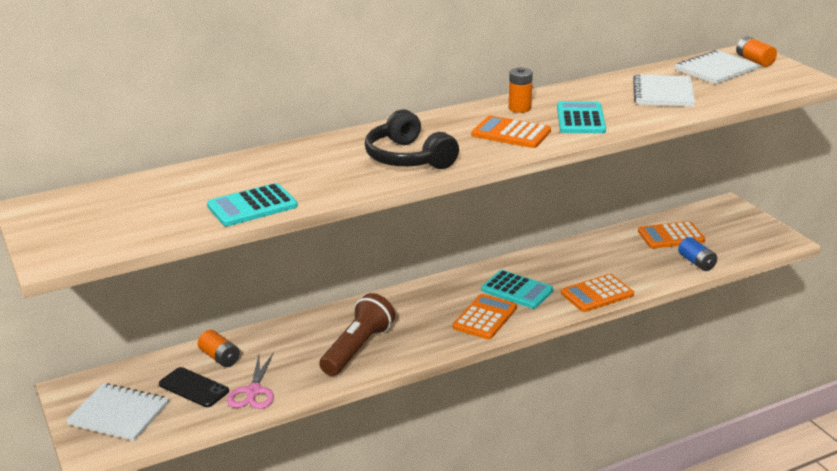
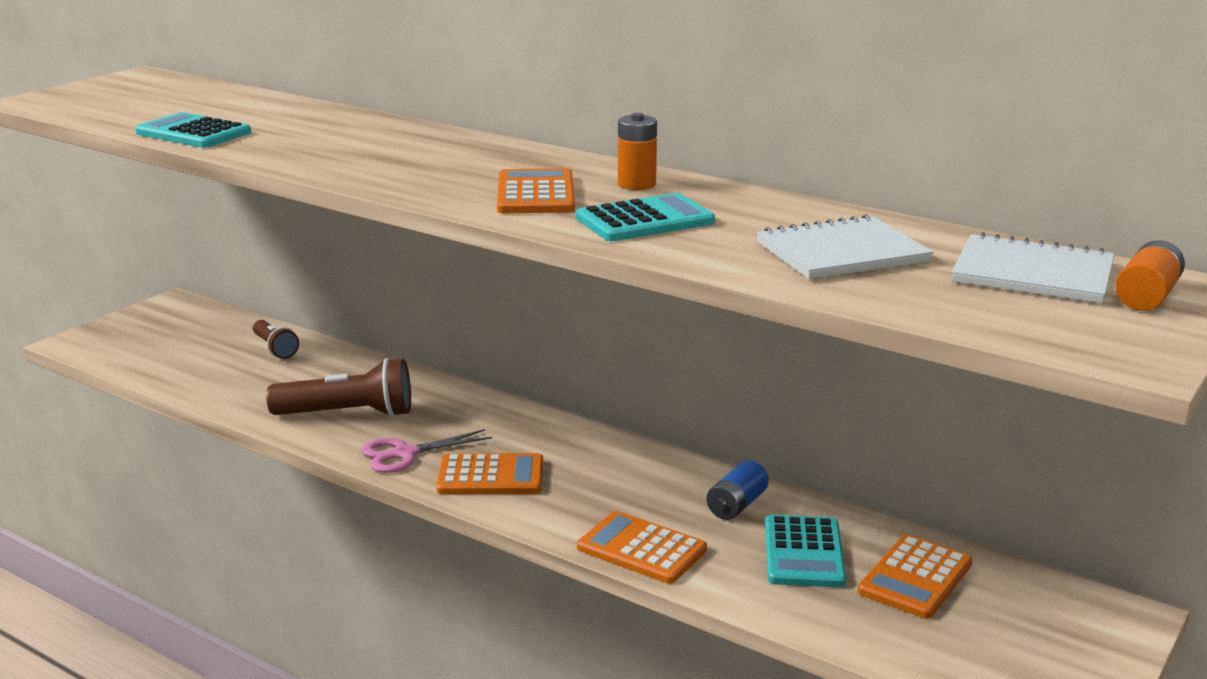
camera: 60 degrees right, 5 degrees down
(119, 414) = (142, 334): white notebook -> none
(194, 387) = (209, 353): black phone -> none
(220, 358) = (275, 348): orange battery -> brown flashlight
(253, 392) = (218, 383): pink scissors -> pink scissors (404, 454)
(408, 158) = (391, 164): black headphones -> none
(517, 290) = (587, 482): turquoise calculator -> turquoise calculator (804, 553)
(671, 236) = (915, 578): orange calculator -> orange calculator turned 105 degrees counterclockwise
(696, 263) = (851, 624): blue battery -> blue battery (736, 505)

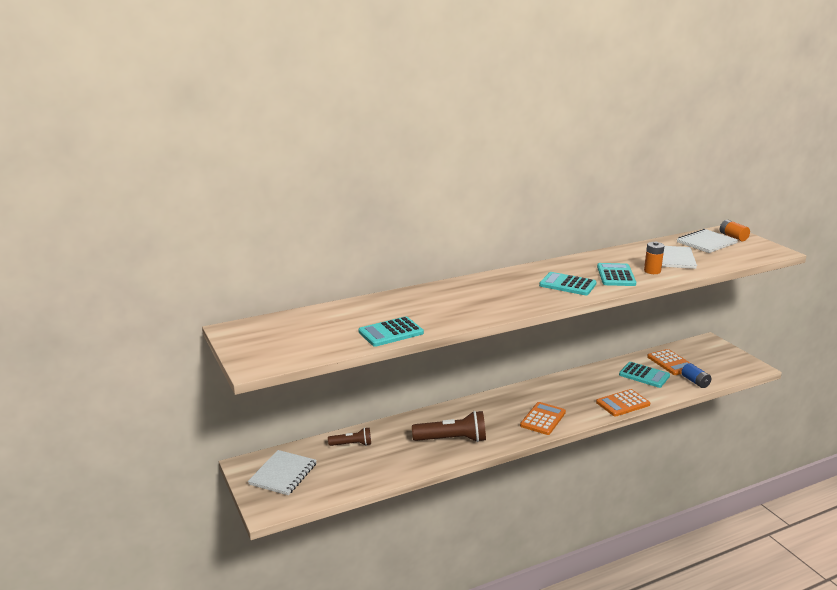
camera: 60 degrees left, 0 degrees up
(166, 328) = (283, 474): none -> white notebook
(348, 414) = (452, 439): brown flashlight -> brown flashlight turned 60 degrees clockwise
(404, 454) = (506, 434): pink scissors -> none
(535, 194) = (567, 285): orange calculator -> turquoise calculator
(636, 184) = (570, 267): orange battery -> orange battery (652, 271)
(736, 505) = (603, 376): blue battery -> blue battery (695, 382)

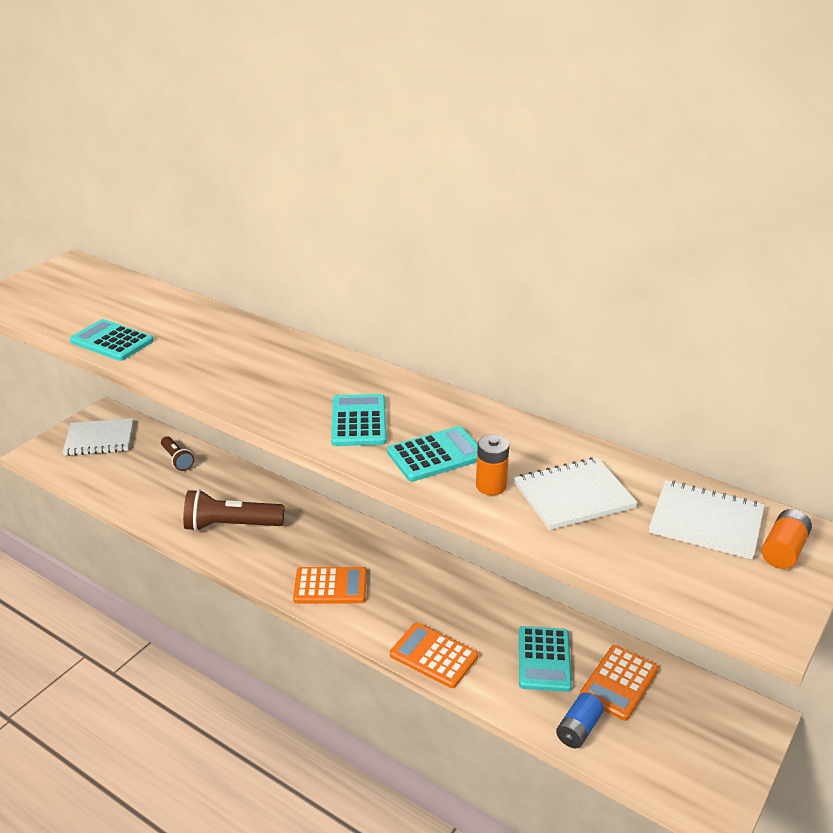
camera: 60 degrees right, 10 degrees up
(452, 439) = (231, 525): brown flashlight -> brown flashlight turned 120 degrees clockwise

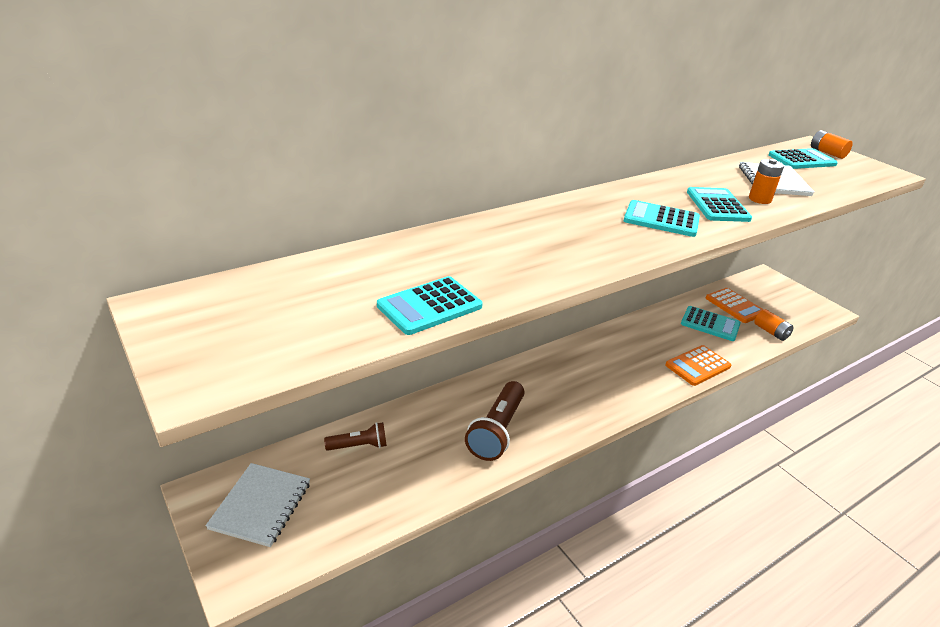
camera: 70 degrees left, 0 degrees up
(330, 586) = (607, 393): orange calculator -> none
(578, 729) = (771, 332): blue battery -> orange battery
(706, 522) = (801, 160): white notebook -> turquoise calculator

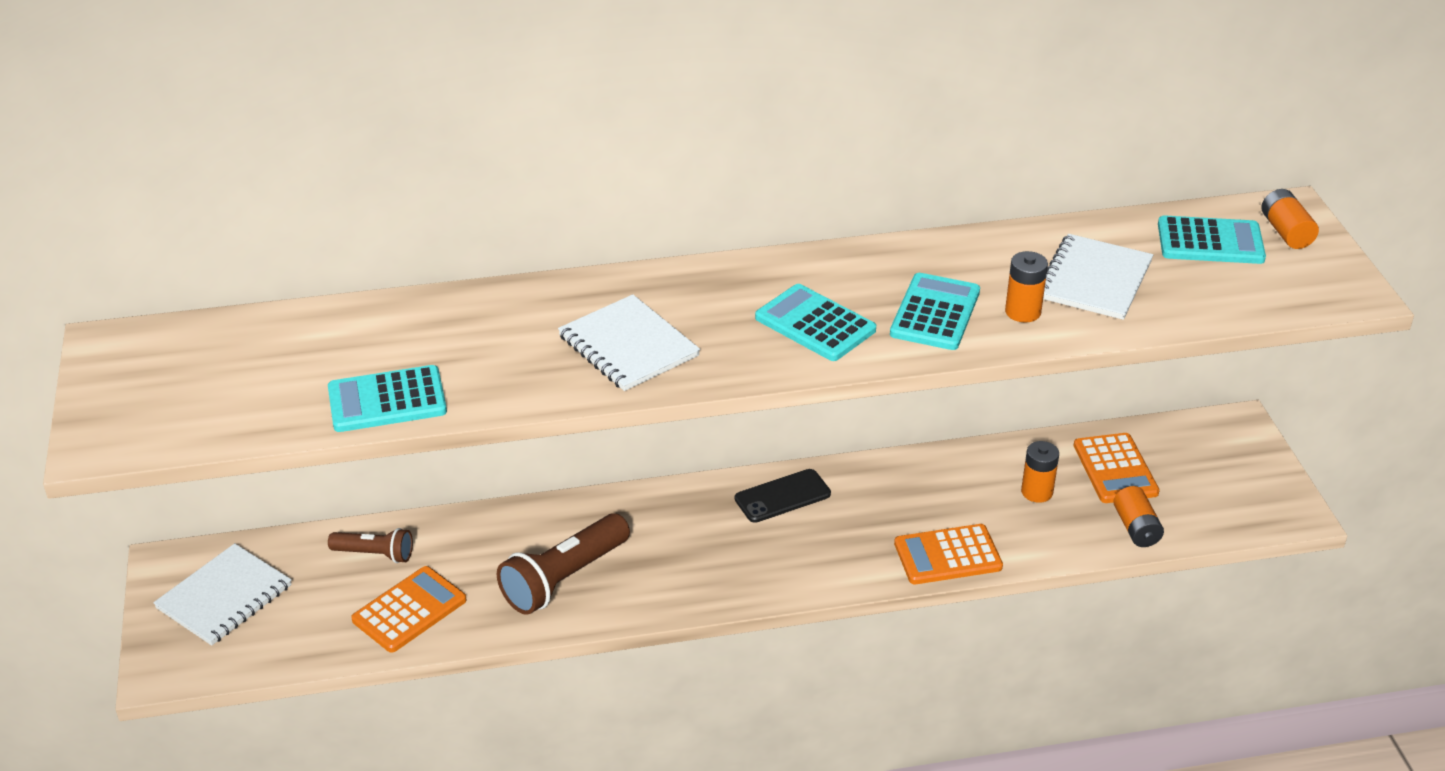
camera: 25 degrees right, 5 degrees up
(407, 478) = (409, 610): none -> orange calculator
(565, 247) = (628, 346): none -> white notebook
(586, 353) = (782, 496): none -> black phone
(710, 324) = (1037, 492): turquoise calculator -> orange battery

